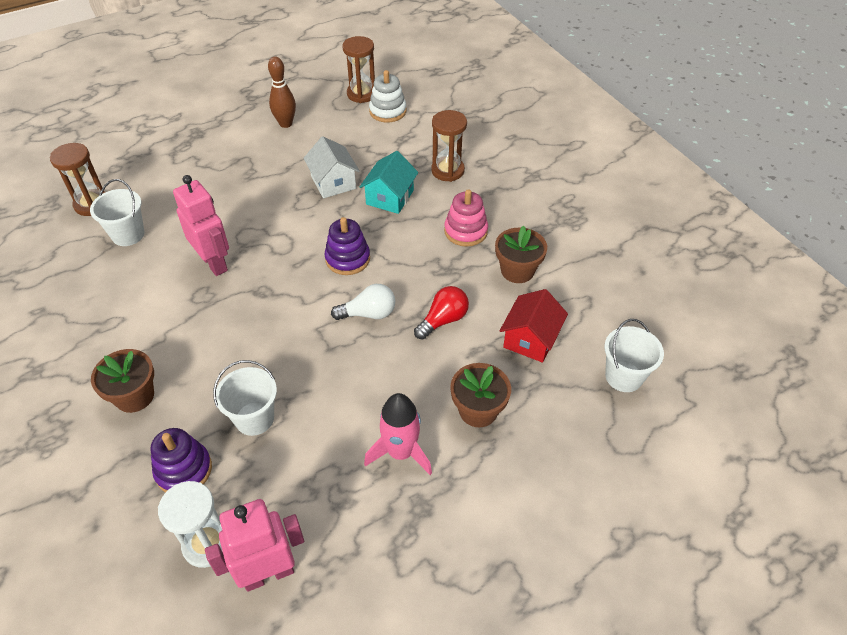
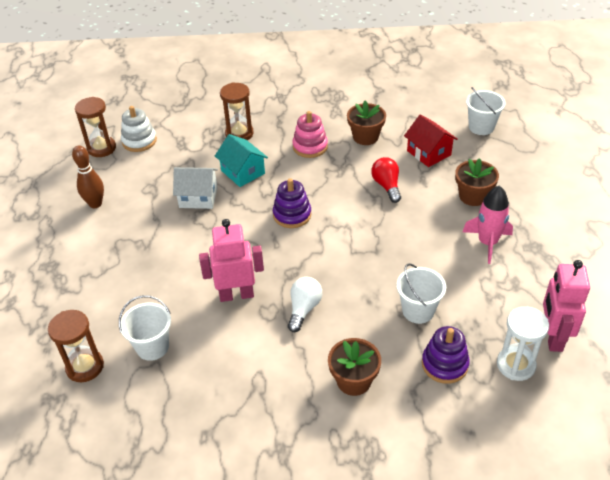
camera: 60 degrees left, 5 degrees down
(368, 313) = (356, 220): white light bulb -> white light bulb (304, 309)

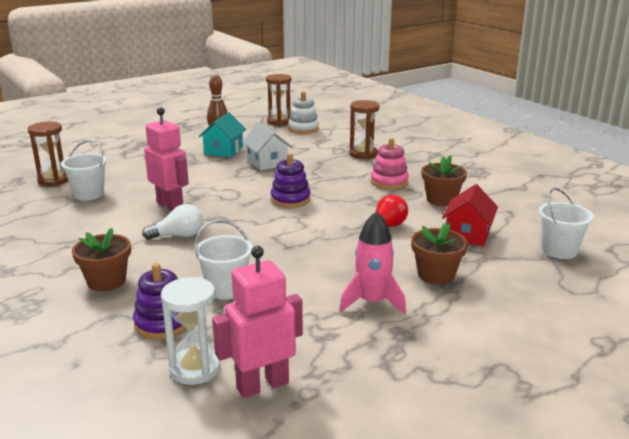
camera: 55 degrees right, 20 degrees down
(243, 172) = (318, 168): turquoise house -> turquoise house (223, 150)

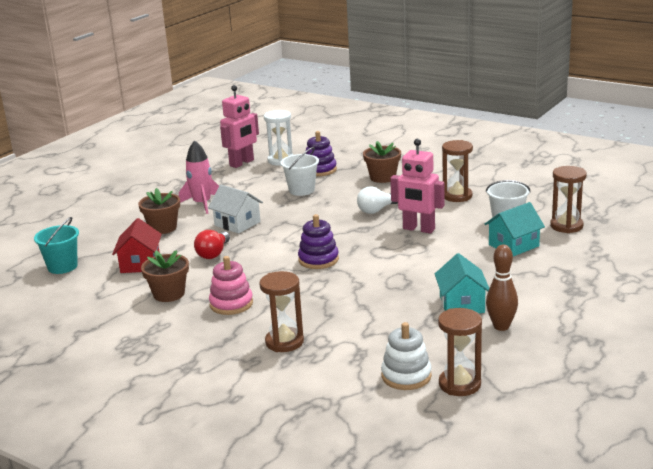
camera: 160 degrees right, 0 degrees up
(77, 231) = (457, 196): none -> brown hourglass
(122, 176) = (513, 245): none -> turquoise house
(267, 162) = (388, 298): white house -> white house (237, 223)
(559, 250) = (62, 267): white bucket -> turquoise bucket

